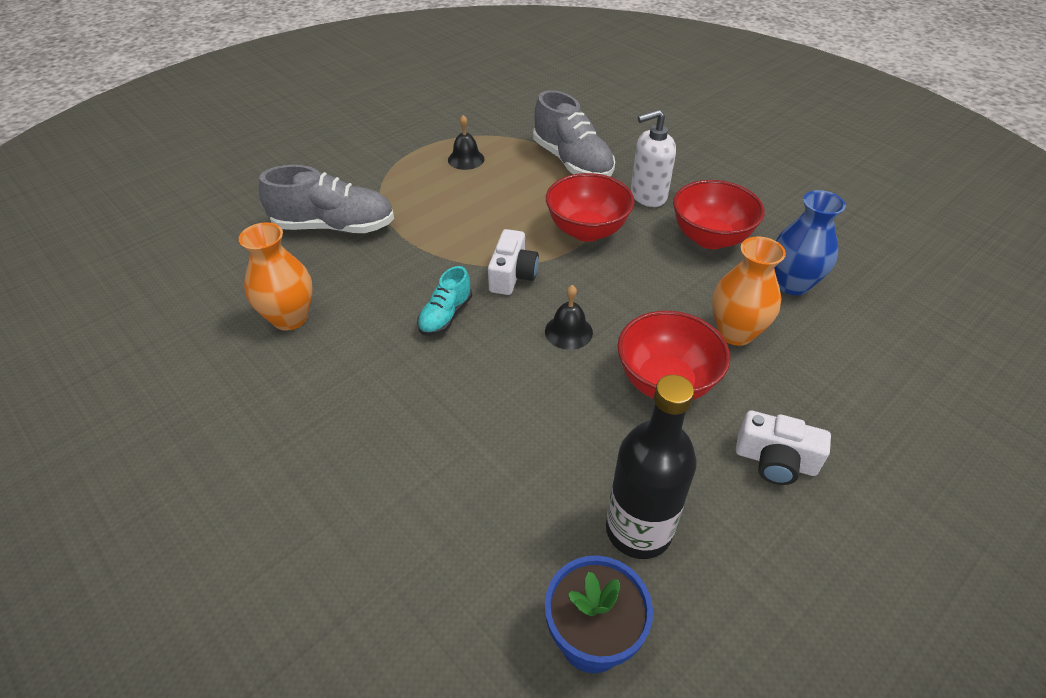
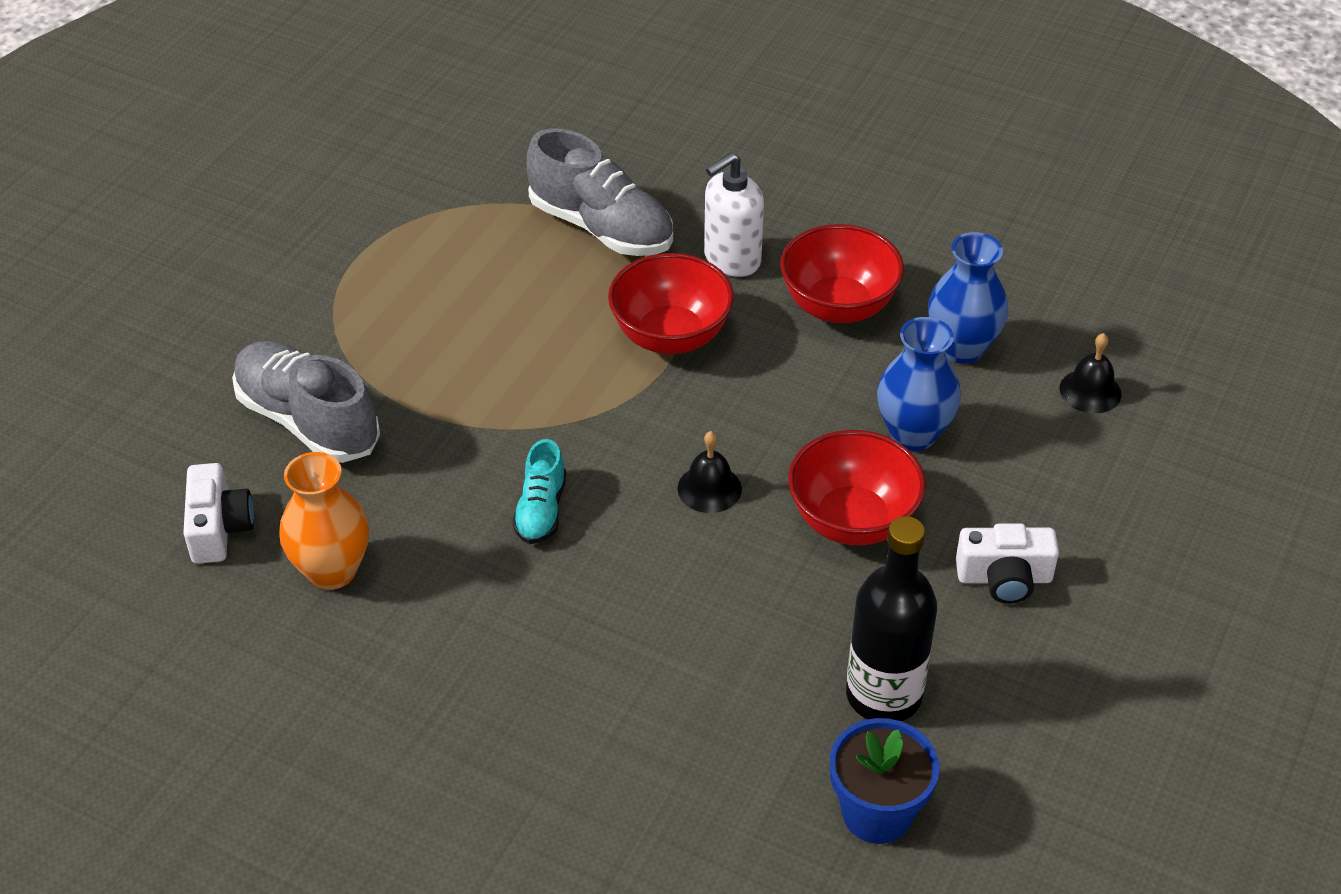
camera: 20 degrees left, 0 degrees up
(334, 227) = (308, 421): grey shoe -> grey shoe turned 120 degrees counterclockwise
(466, 159) = (441, 260): black bell -> black bell (1090, 391)
(512, 275) = (600, 429): white camera -> white camera (219, 528)
(735, 333) = (913, 434): orange vase -> blue vase

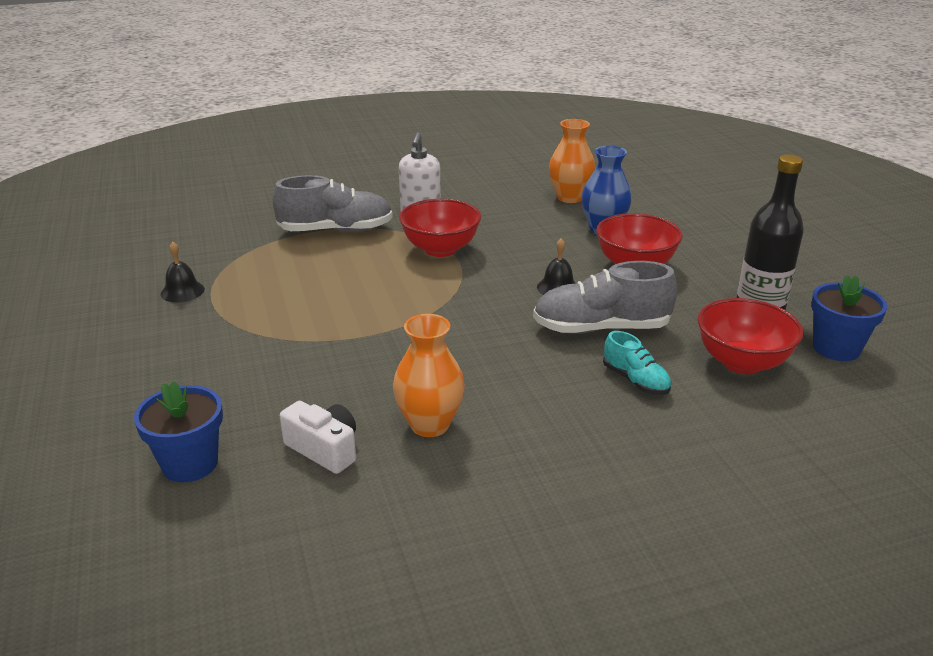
camera: 45 degrees left, 15 degrees down
(110, 462) = (190, 464): none -> blue flower pot
(308, 421) = (299, 374): grey shoe -> grey shoe (601, 328)
(541, 510) = (496, 337): turquoise shoe -> turquoise shoe (635, 381)
(838, 306) = (496, 207): red bowl -> red bowl (742, 362)
(961, 348) = (569, 197): blue vase -> orange vase
(1004, 578) = (722, 252): white camera -> none
(1090, 391) = (639, 188): black bell -> black bell (182, 291)

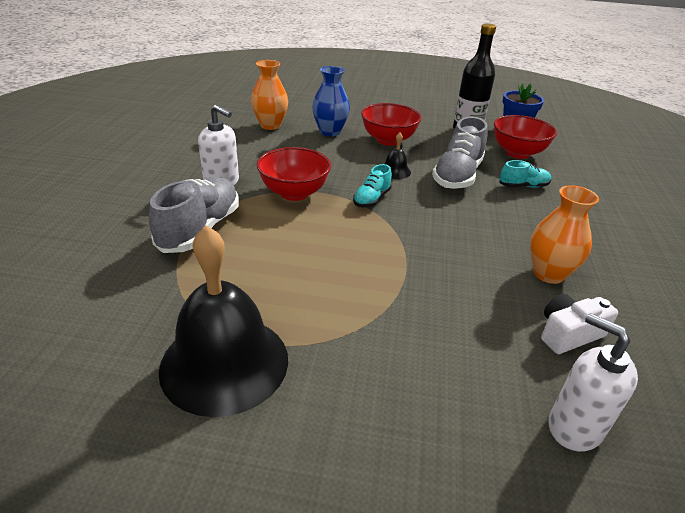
camera: 65 degrees left, 5 degrees up
(182, 291) = (224, 362): black bell -> black bell, size x2.37
(190, 464) = (574, 427): blue flower pot -> white soap dispenser
(475, 289) = (372, 199): none -> turquoise shoe

